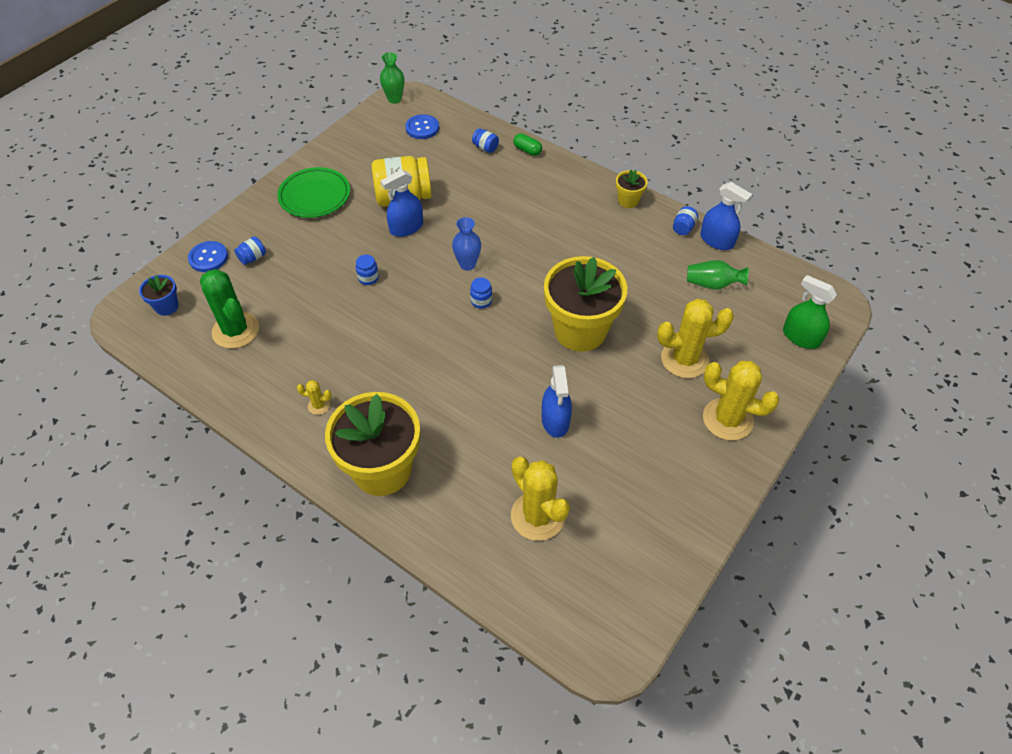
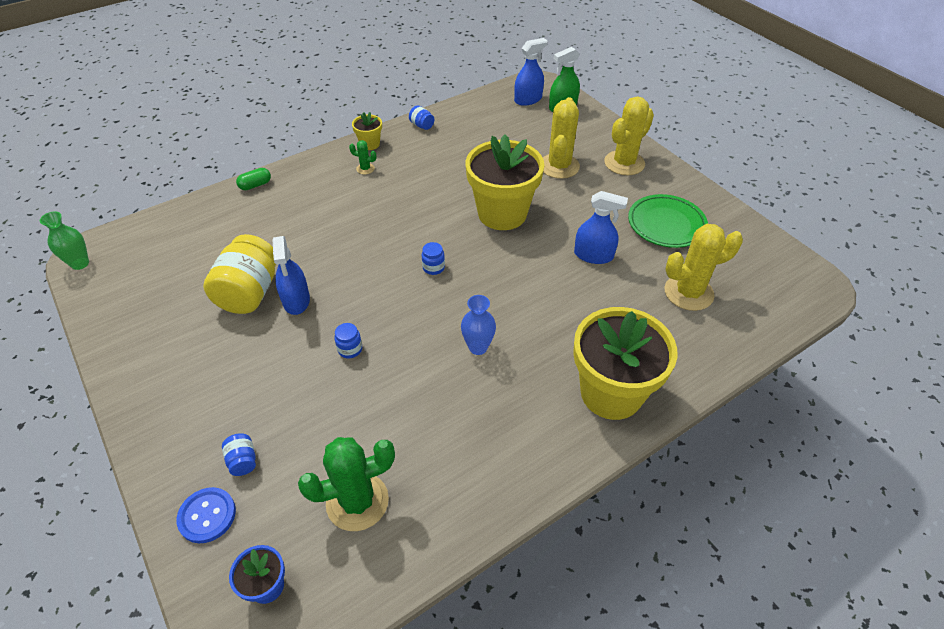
camera: 70 degrees left, 5 degrees down
(315, 196) = (182, 373): green plate -> green plate (666, 224)
(319, 405) = (510, 433): yellow cactus -> none
(422, 128) = (151, 252): blue button -> none
(467, 264) = (380, 265): blue vase -> blue vase (478, 347)
(485, 148) = (226, 212): blue jar -> none
(590, 210) = (365, 169): none -> green cactus
(712, 284) = (490, 130): green vase -> none
(717, 240) = (446, 114): blue spray bottle -> blue spray bottle (528, 99)

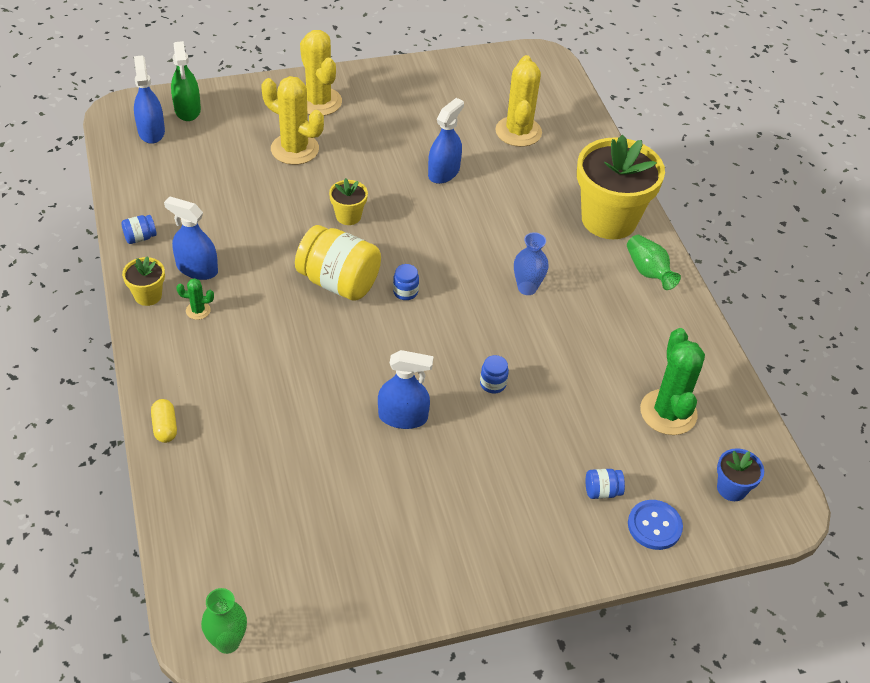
camera: 75 degrees left, 0 degrees up
(249, 293) = (371, 458): yellow jar -> yellow jar (339, 282)
(255, 185) = (165, 427): green capsule -> yellow capsule
(365, 169) = (198, 310): green cactus -> green cactus turned 60 degrees clockwise
(405, 157) = (197, 269): none -> blue spray bottle
(502, 213) = (348, 216): yellow flower pot -> yellow flower pot, size x0.45
(553, 444) = (648, 271): none -> green vase
(666, 224) = (426, 110): green plate -> none

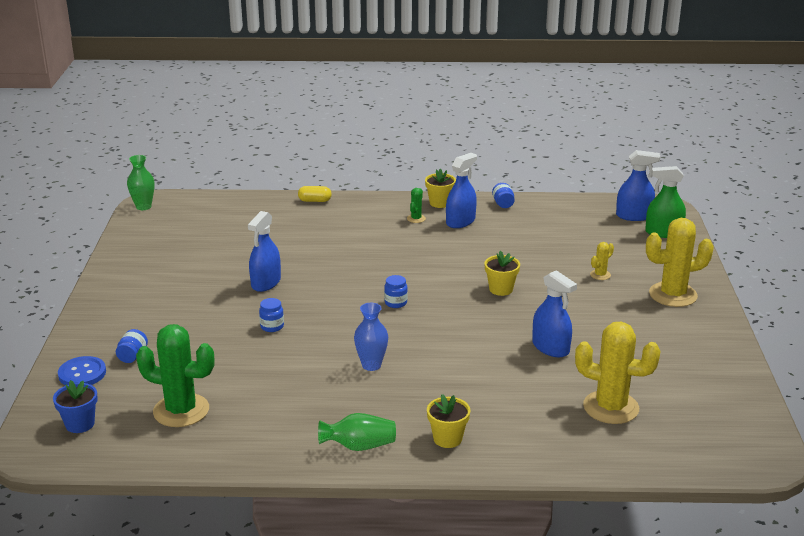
camera: 110 degrees right, 20 degrees down
(295, 149) = (600, 275): yellow cactus -> yellow cactus, size x0.45
(339, 282) = (421, 275): yellow jar -> none
(609, 219) = (447, 439): yellow flower pot -> yellow flower pot, size x0.45

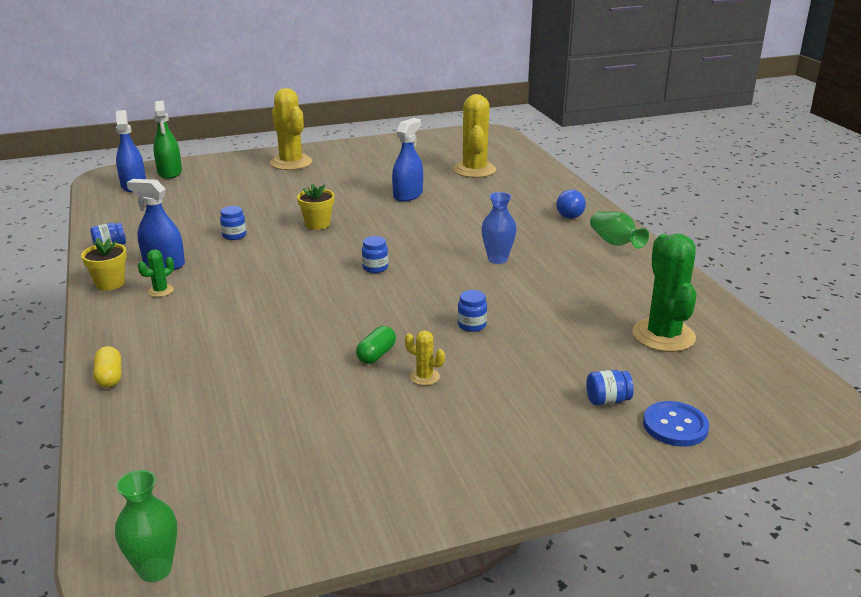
camera: 110 degrees left, 0 degrees up
(80, 424) = (752, 390): blue flower pot -> none
(266, 283) = (376, 355): blue spray bottle -> green capsule
(416, 219) = (160, 291): green cactus -> green cactus turned 45 degrees counterclockwise
(447, 439) = (568, 214): yellow flower pot -> blue light bulb
(497, 251) = (234, 235): none -> blue jar
(600, 275) = (267, 189): yellow cactus -> yellow cactus (424, 377)

